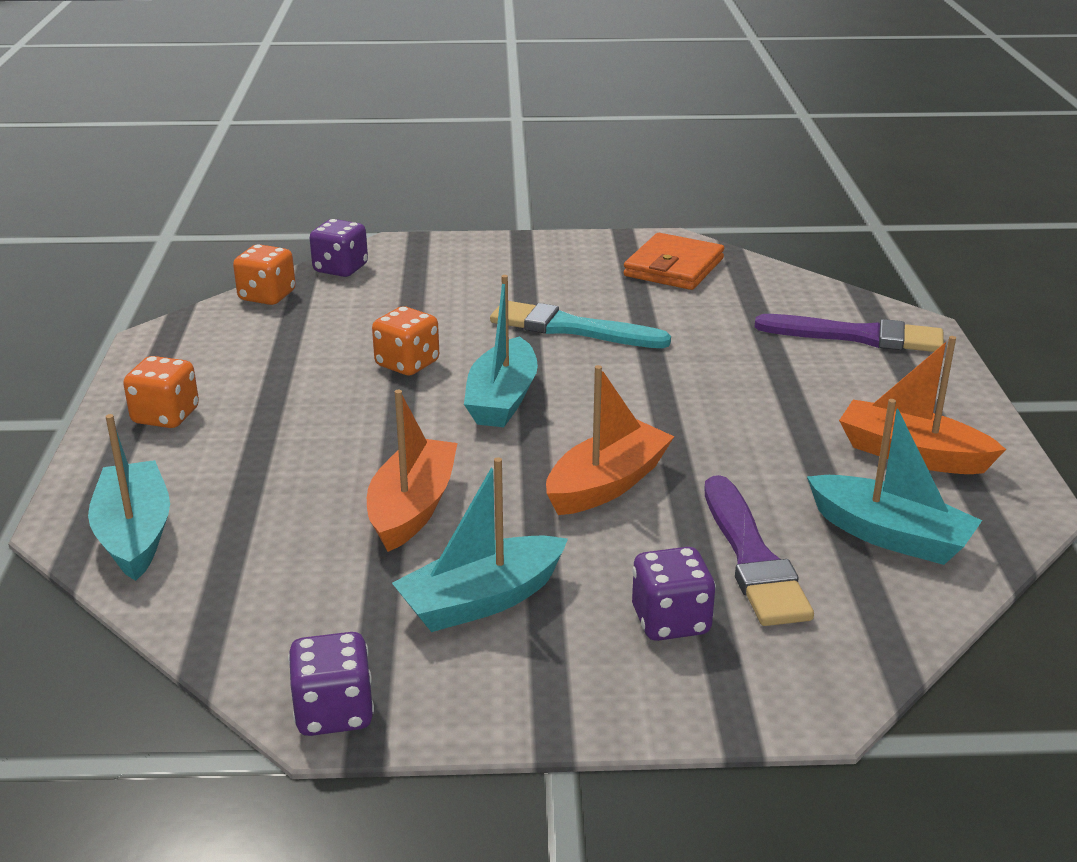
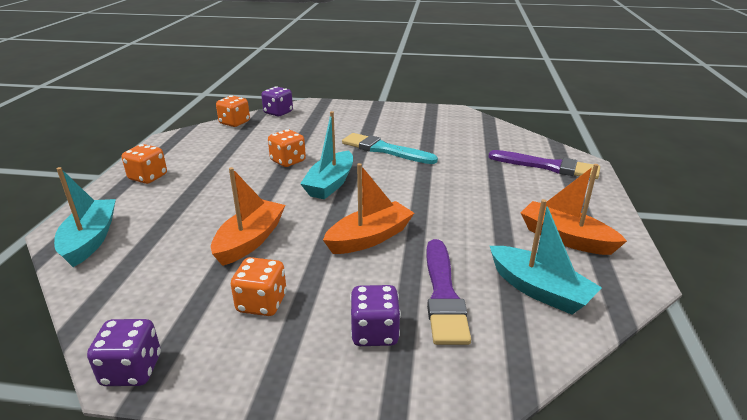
camera: 10 degrees right, 0 degrees up
(481, 600) = (262, 303): turquoise boat -> orange dice
(673, 267) = (453, 123): orange wallet -> none

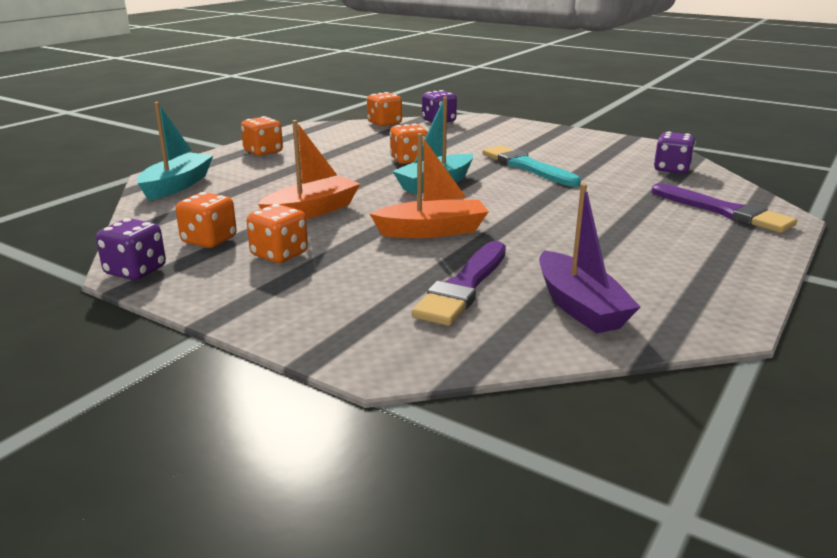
camera: 25 degrees right, 5 degrees down
(179, 304) = (209, 240): none -> orange dice
(374, 333) = (363, 297): purple dice -> purple dice (671, 169)
(539, 290) = (579, 307): turquoise boat -> purple boat
(565, 238) = (667, 274): orange boat -> none

